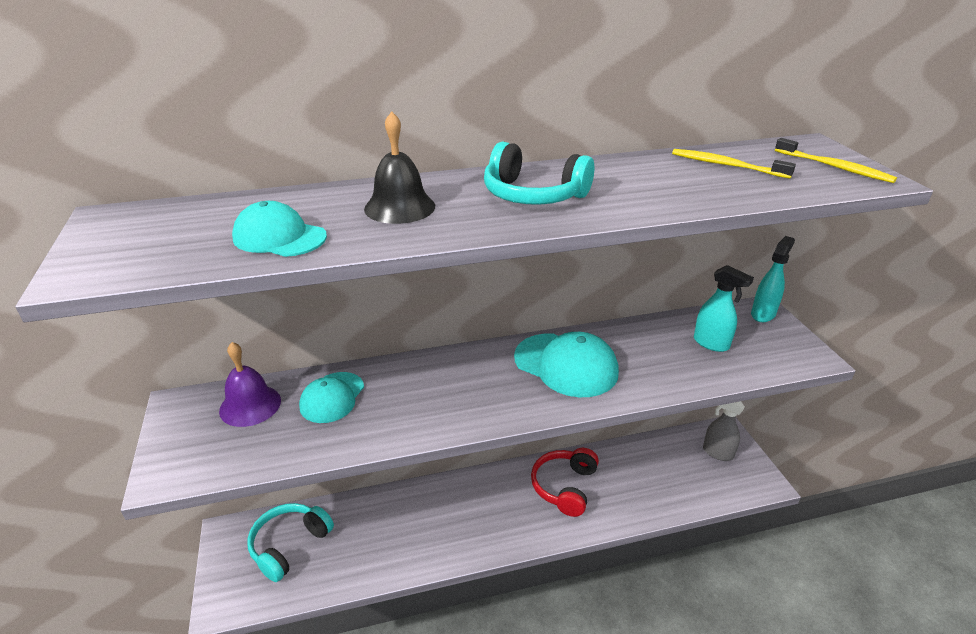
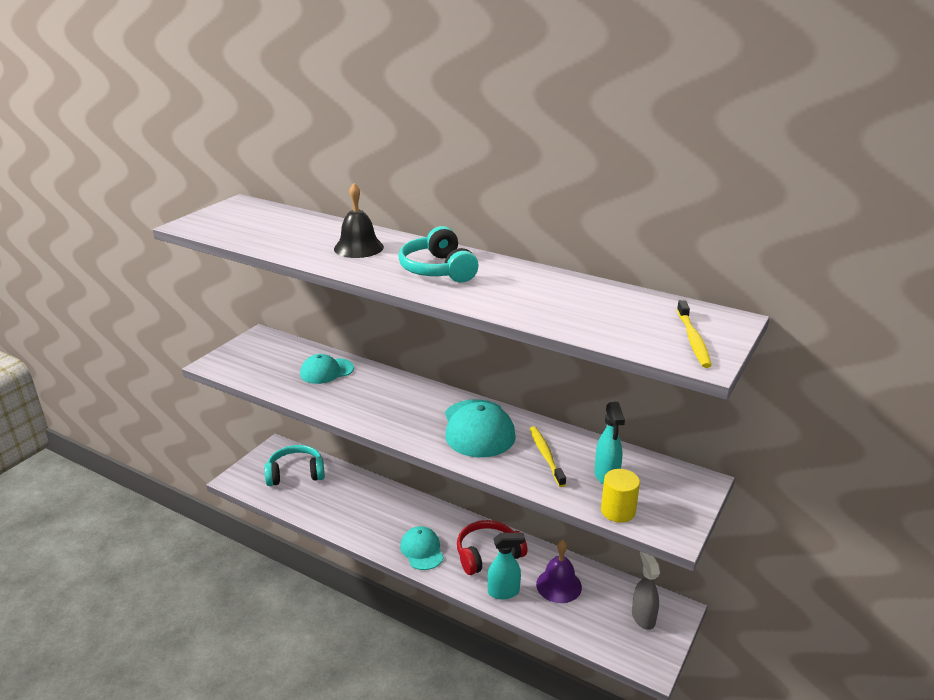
camera: 45 degrees right, 5 degrees down
(250, 405) = (287, 353): purple bell -> purple bell (559, 585)
(279, 237) = (280, 240): turquoise cap -> turquoise cap (422, 550)
(726, 165) = (610, 304): yellow toothbrush -> yellow toothbrush (546, 455)
(762, 366) = (618, 511): none -> yellow cylinder
(763, 314) = (694, 484): turquoise spray bottle -> turquoise spray bottle (504, 592)

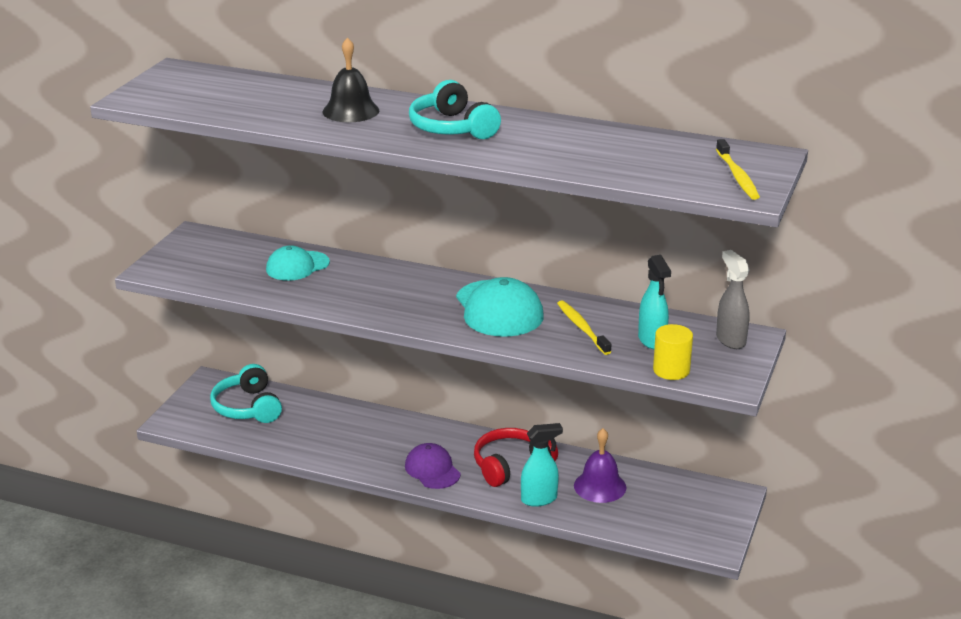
camera: 10 degrees left, 0 degrees up
(296, 473) = (247, 407): turquoise headphones -> turquoise headphones turned 90 degrees counterclockwise
(422, 550) = (432, 470): turquoise cap -> purple cap
(643, 617) = (699, 505): grey spray bottle -> grey spray bottle (730, 340)

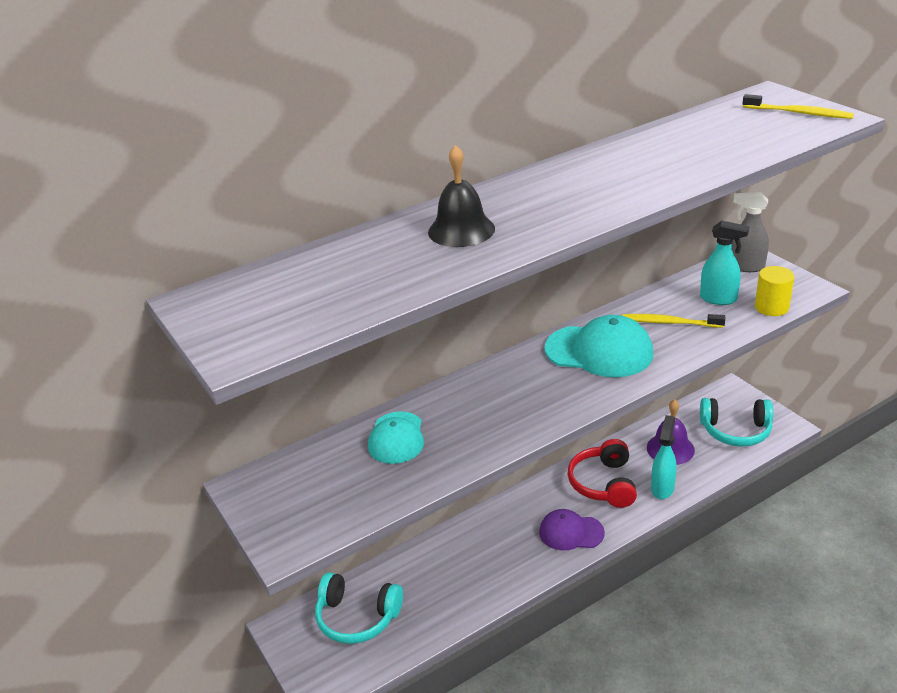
camera: 50 degrees left, 5 degrees up
(452, 128) = (568, 193): turquoise headphones -> turquoise headphones (735, 431)

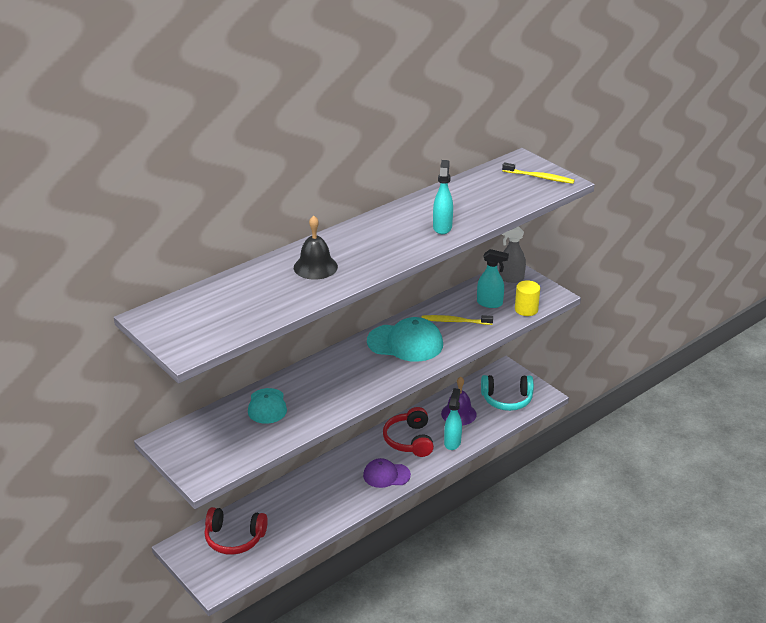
camera: 10 degrees left, 0 degrees up
(357, 617) = (234, 538): turquoise headphones -> red headphones
(657, 176) = (442, 227): none -> turquoise spray bottle

